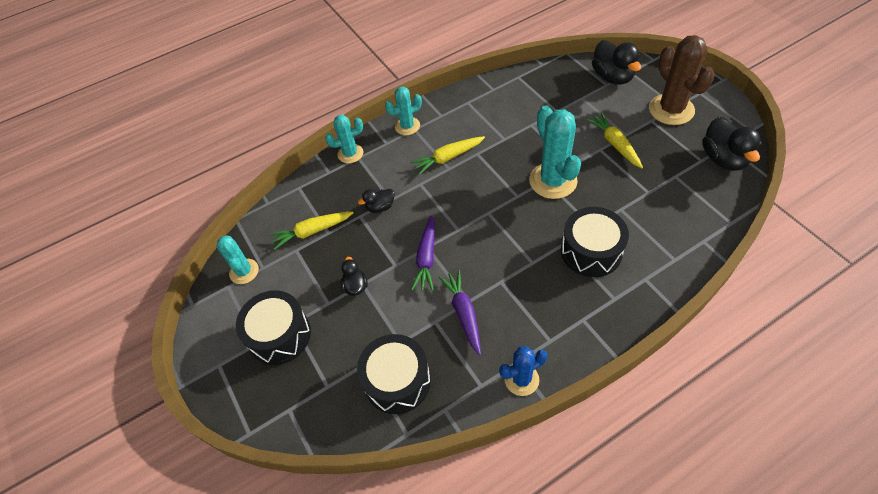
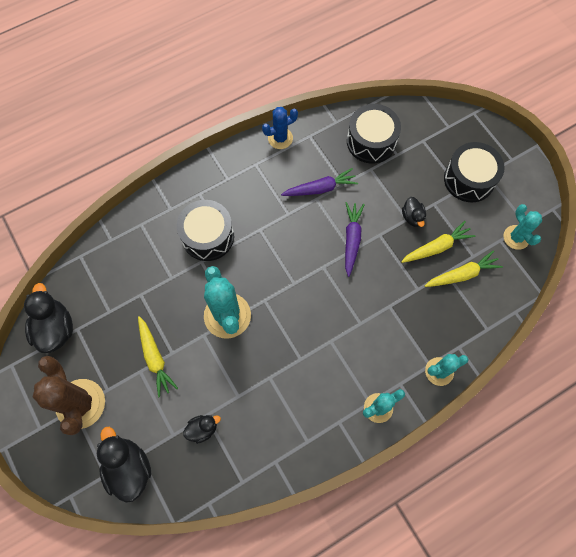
camera: 175 degrees right, 15 degrees up
(380, 207) = (399, 297): black duck -> black duck (202, 429)
(448, 158) = (332, 355): yellow carrot -> yellow carrot (436, 247)
(464, 313) = (320, 188): purple carrot -> purple carrot turned 90 degrees counterclockwise

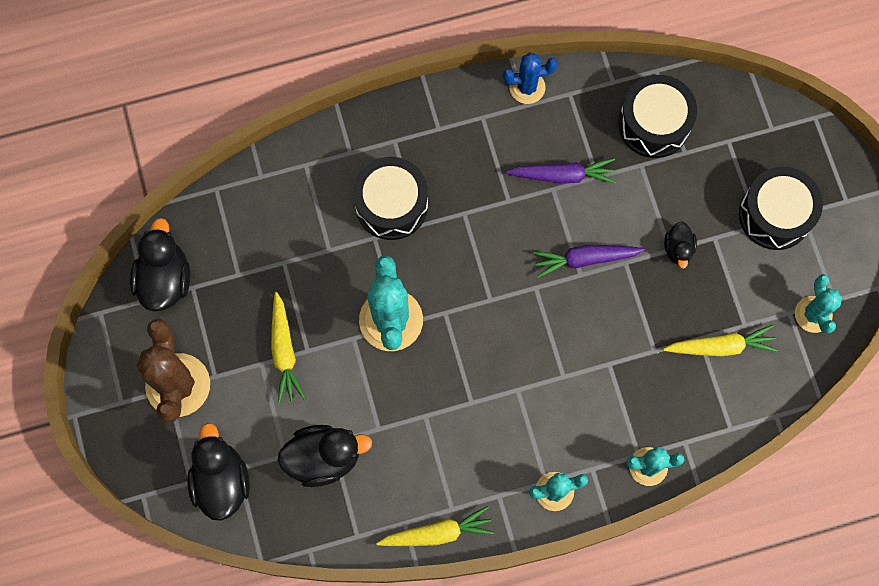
camera: 15 degrees right, 5 degrees up
(202, 429) = (324, 457): black duck -> black duck, size x1.81
(352, 239) = (585, 259): purple carrot -> purple carrot turned 120 degrees counterclockwise
(436, 247) = (698, 300): yellow carrot -> yellow carrot (437, 533)

